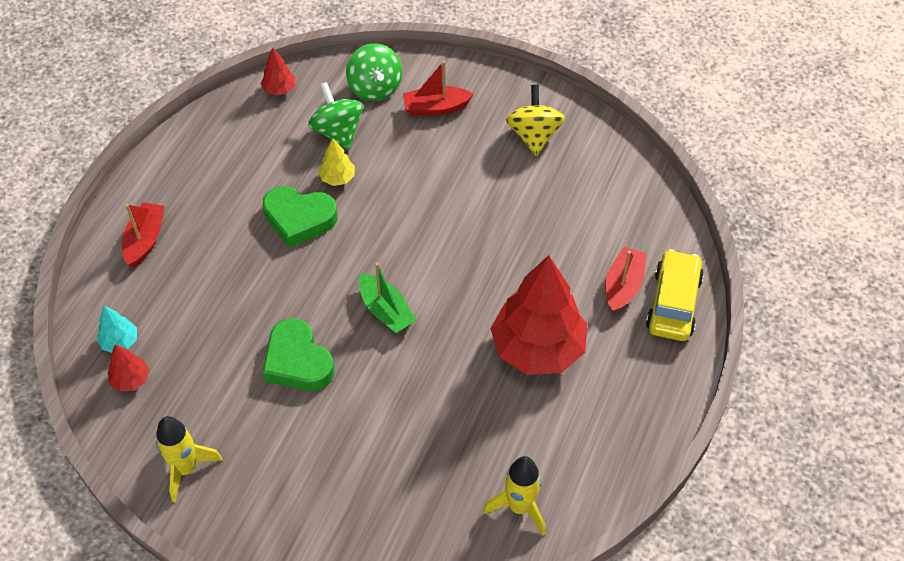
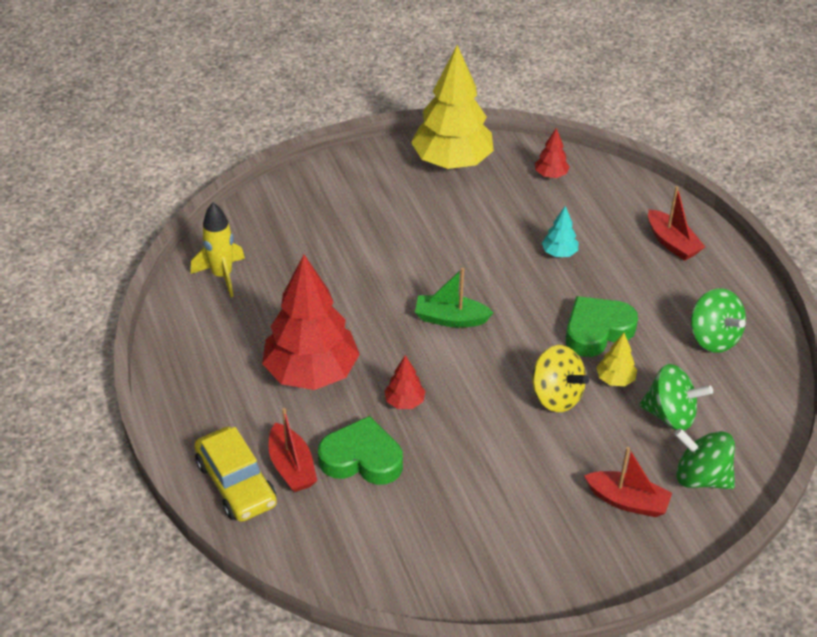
camera: 135 degrees right, 10 degrees down
(120, 342) = (589, 186): turquoise tree -> turquoise tree (559, 253)
(186, 469) = (452, 162): yellow rocket -> yellow tree
(235, 154) = (713, 338): none -> green spinning top
(279, 89) = (767, 412): red tree -> red tree (404, 402)
(297, 361) = (466, 251): green heart -> green heart (362, 458)
(436, 108) = (627, 501): red boat -> red boat turned 75 degrees clockwise
(534, 136) = (512, 544): yellow spinning top -> yellow spinning top (556, 396)

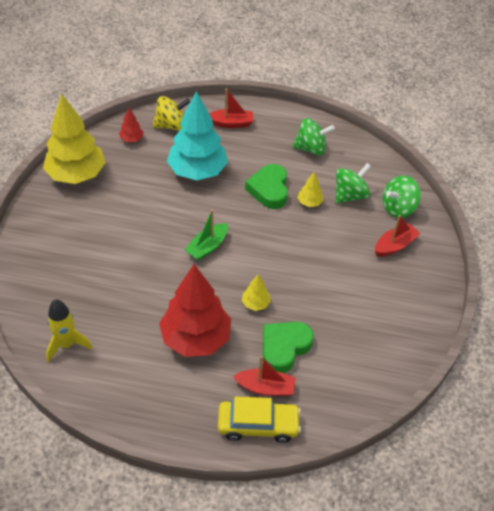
camera: 60 degrees left, 5 degrees up
(404, 402) = (255, 304): red tree -> yellow tree
(556, 396) = (302, 233): yellow spinning top -> yellow spinning top (171, 125)
(559, 253) = (197, 171): turquoise tree -> turquoise tree, size x2.37

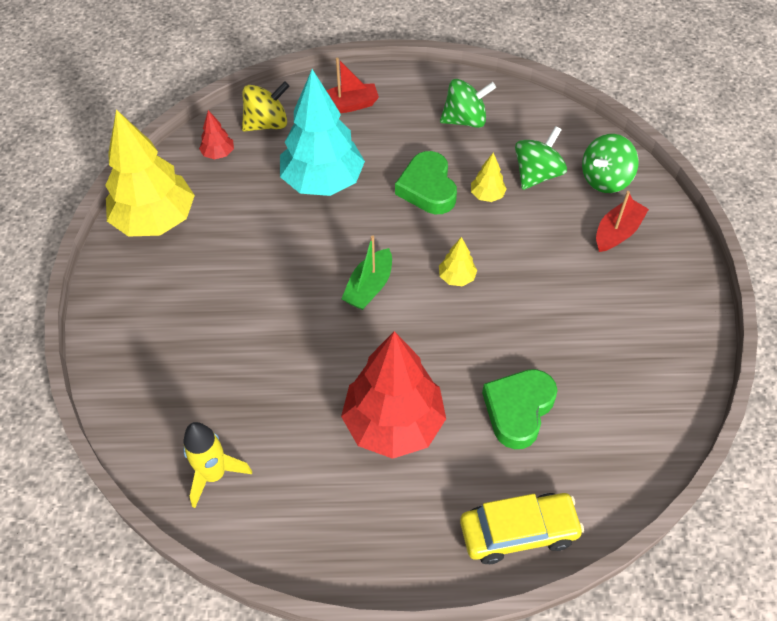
camera: 10 degrees left, 5 degrees up
(255, 304) = (460, 355): yellow tree -> yellow tree (456, 277)
(265, 387) = (511, 474): red boat -> none

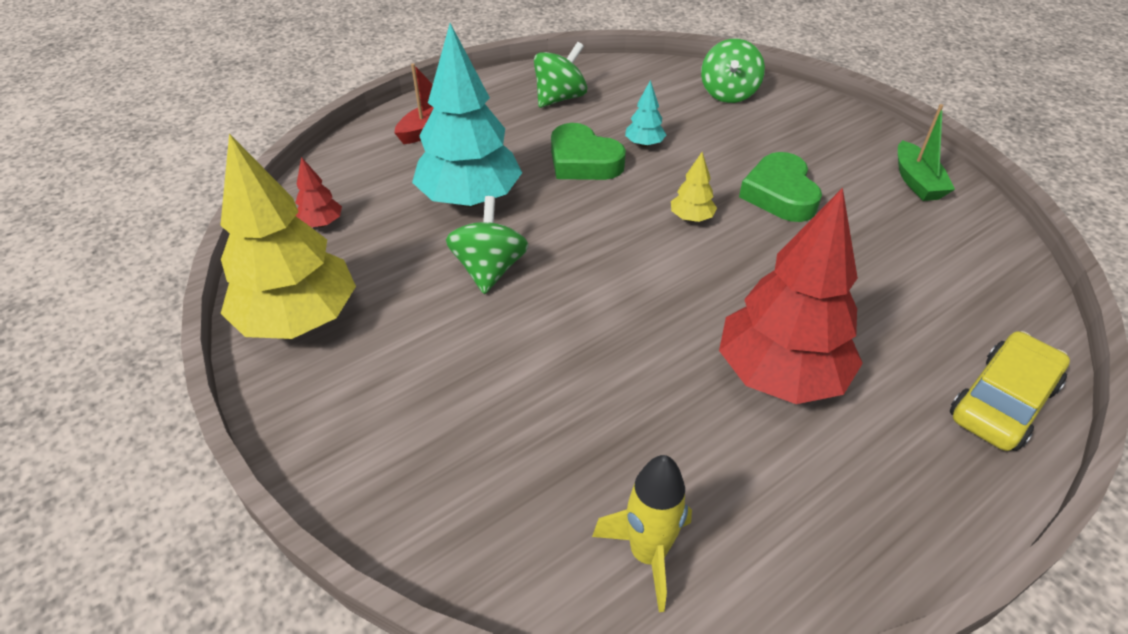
camera: 35 degrees left, 10 degrees down
(267, 124) = (355, 176): yellow spinning top -> none
(369, 287) = (617, 266): green boat -> green boat (916, 181)
(487, 195) = (644, 144): yellow tree -> turquoise tree
(518, 410) = (872, 296): green heart -> green heart (780, 194)
(537, 175) = (669, 112): green spinning top -> green spinning top (489, 269)
(617, 232) = (782, 125): red boat -> none

